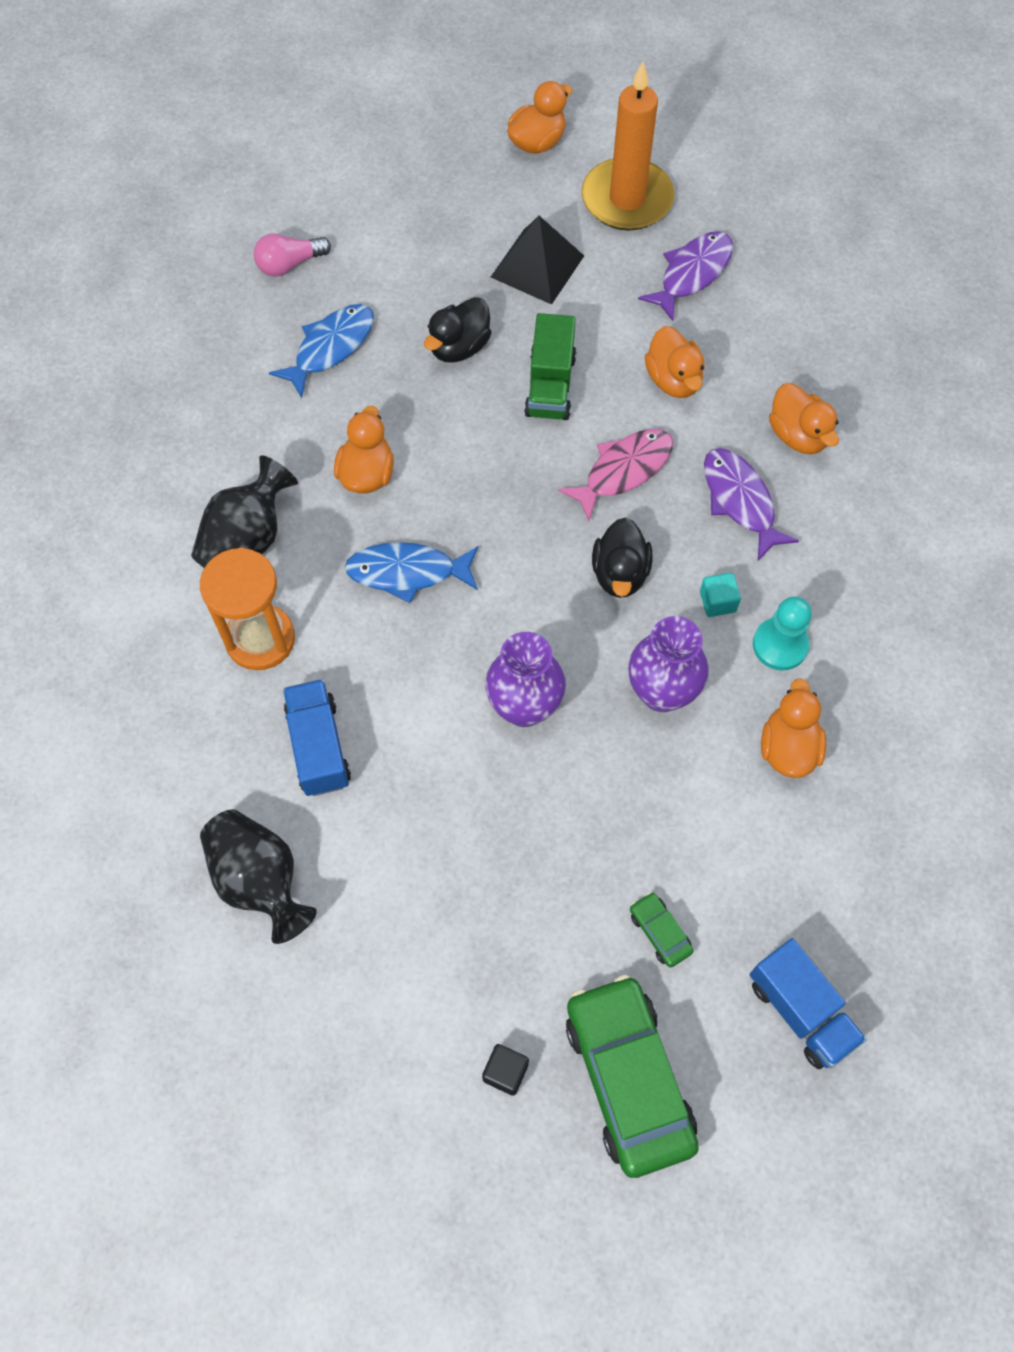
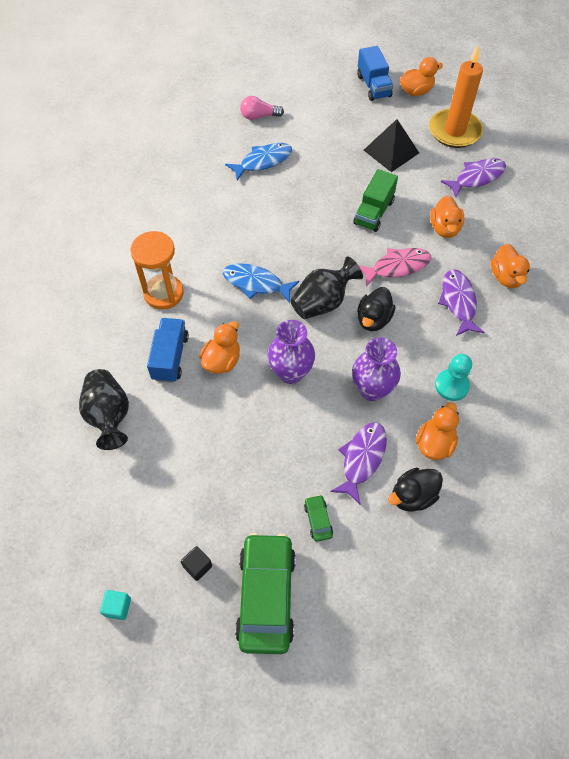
camera: 20 degrees right, 5 degrees down
(247, 540) = (178, 242): black vase -> black vase (322, 302)
(367, 474) = (255, 228): orange duck -> orange duck (222, 361)
(459, 347) = (331, 180): black duck -> black duck (412, 496)
(689, 811) = (362, 459): none -> purple fish
(717, 602) = (424, 351): turquoise cube -> turquoise cube (118, 607)
(800, 1011) = (384, 595): blue truck -> blue truck (373, 86)

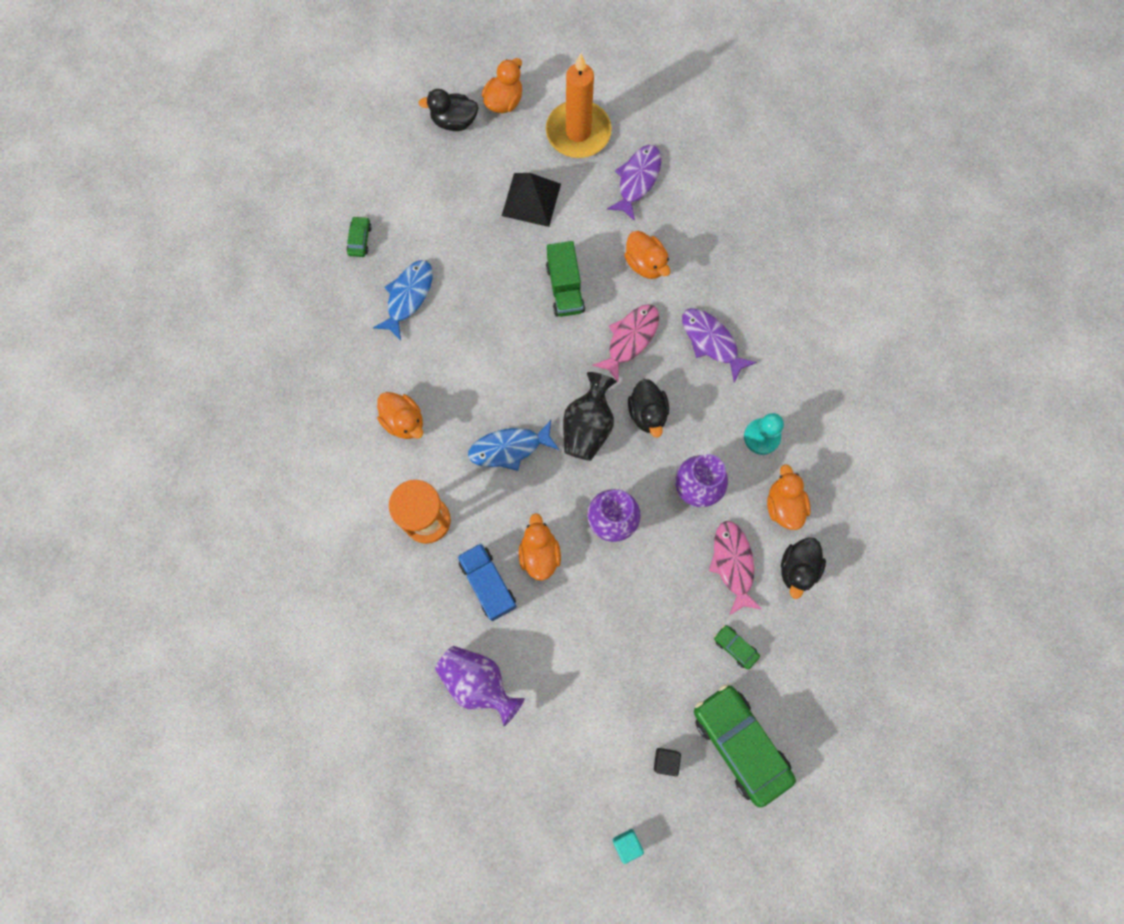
camera: 35 degrees left, 15 degrees up
(109, 416) = (478, 682): black vase -> purple vase
(259, 116) = (360, 239): pink light bulb -> green car
(362, 459) = (733, 564): purple fish -> pink fish
(373, 86) = (454, 121): blue truck -> black duck
(506, 277) = (737, 284): orange duck -> orange duck (404, 421)

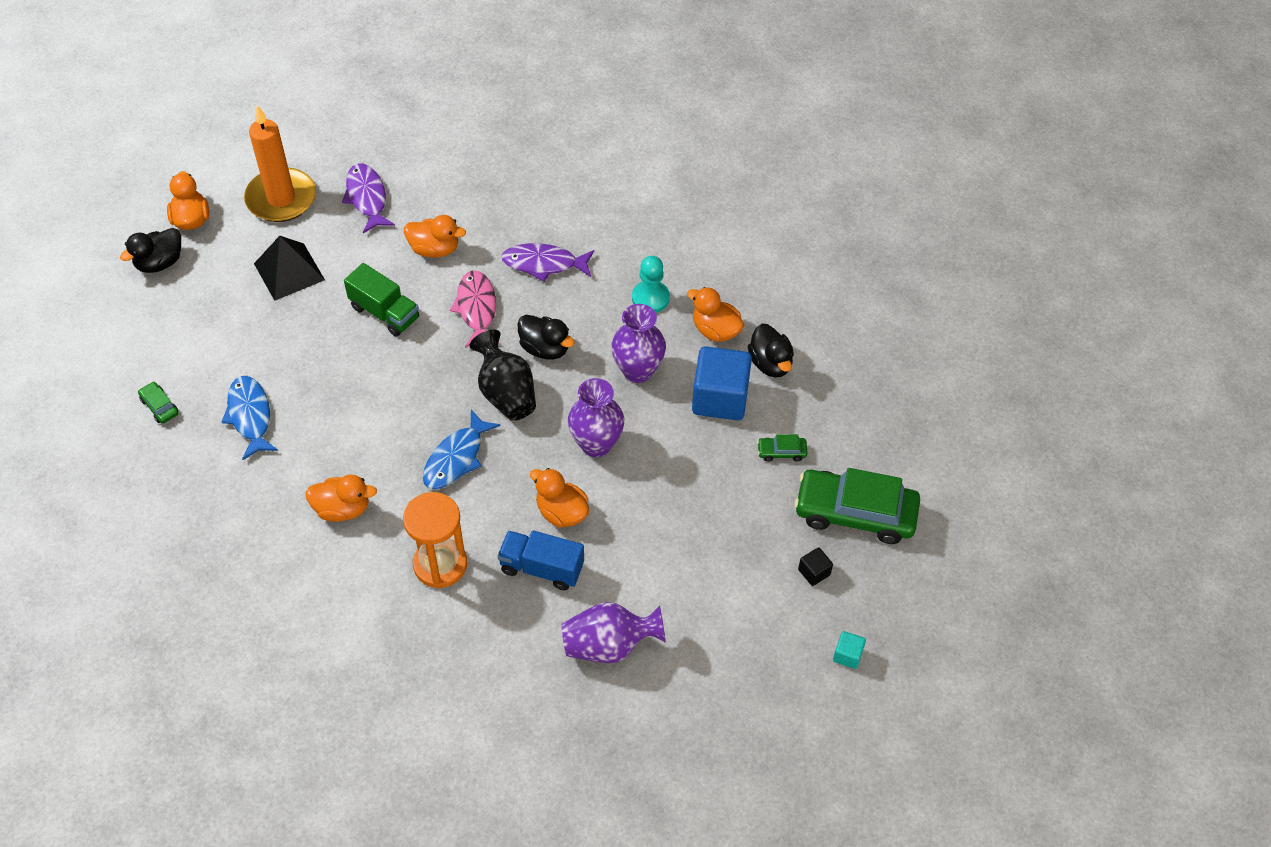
camera: 45 degrees left, 20 degrees down
(733, 564) = (720, 398): pink fish -> blue cube

